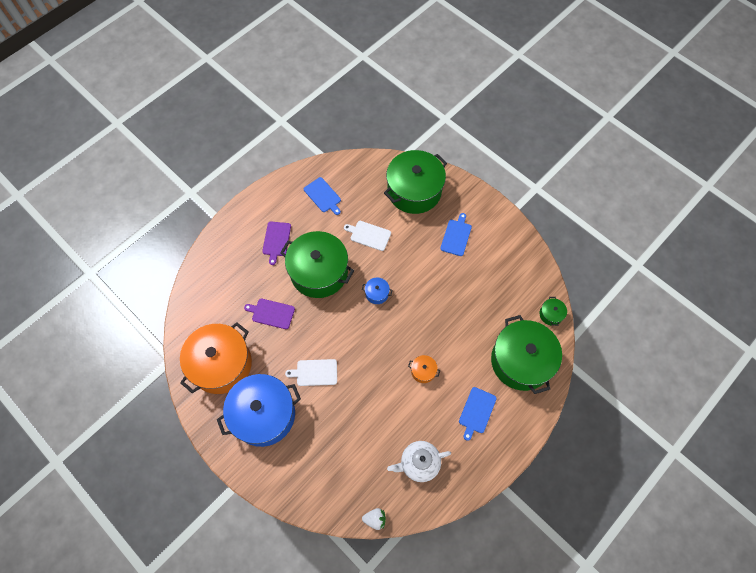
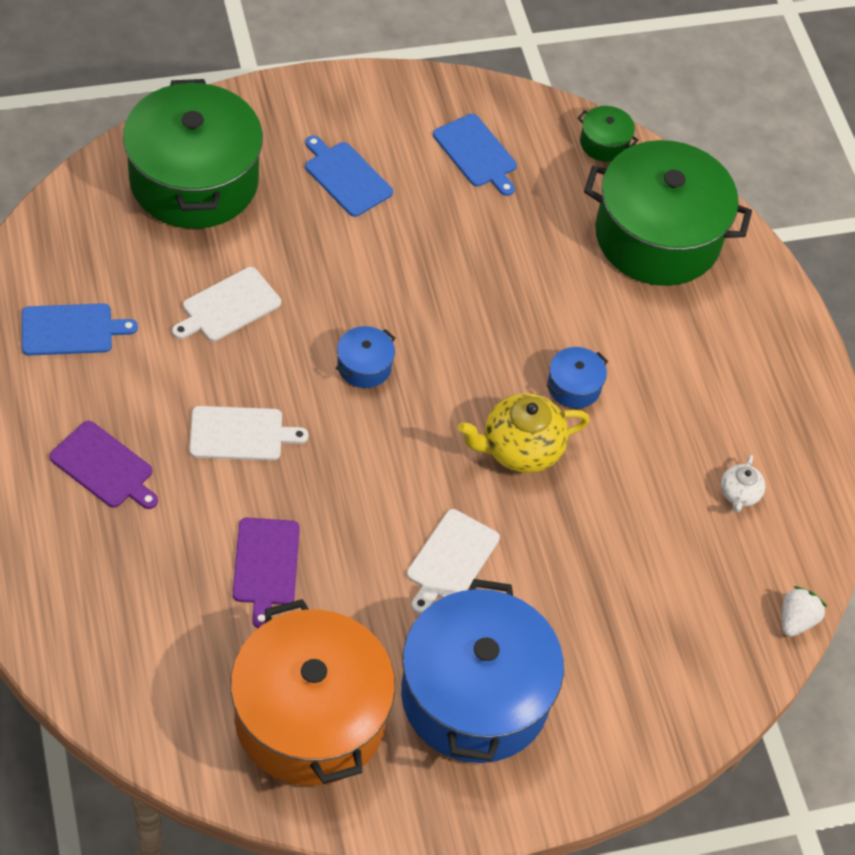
camera: 65 degrees left, 10 degrees down
(271, 313) = (266, 565): purple cutting board -> purple cutting board turned 45 degrees counterclockwise
(319, 272) = (240, 434): green pot -> white cutting board
(380, 368) = (520, 449): none -> yellow teapot
(419, 463) = (739, 494): white teapot -> white teapot, size x0.53
(423, 371) = (574, 386): orange pot -> blue pot
(477, 411) = (704, 354): blue cutting board -> blue cutting board (476, 153)

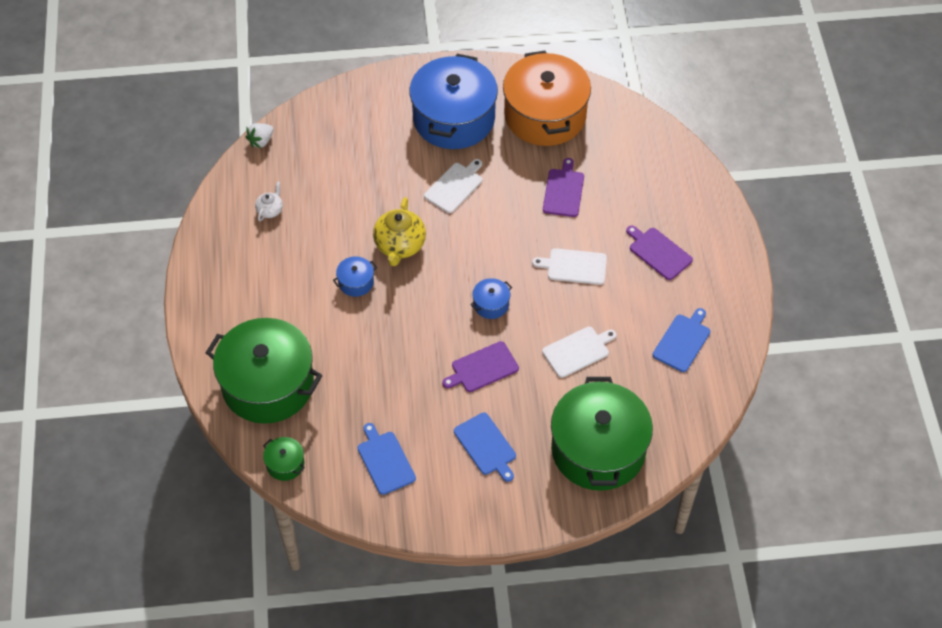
camera: 165 degrees left, 0 degrees up
(71, 330) = (682, 341): blue cutting board -> blue cutting board turned 120 degrees clockwise
(364, 275) = (482, 368): none -> purple cutting board
(520, 449) = (400, 246): yellow teapot -> yellow teapot turned 105 degrees clockwise

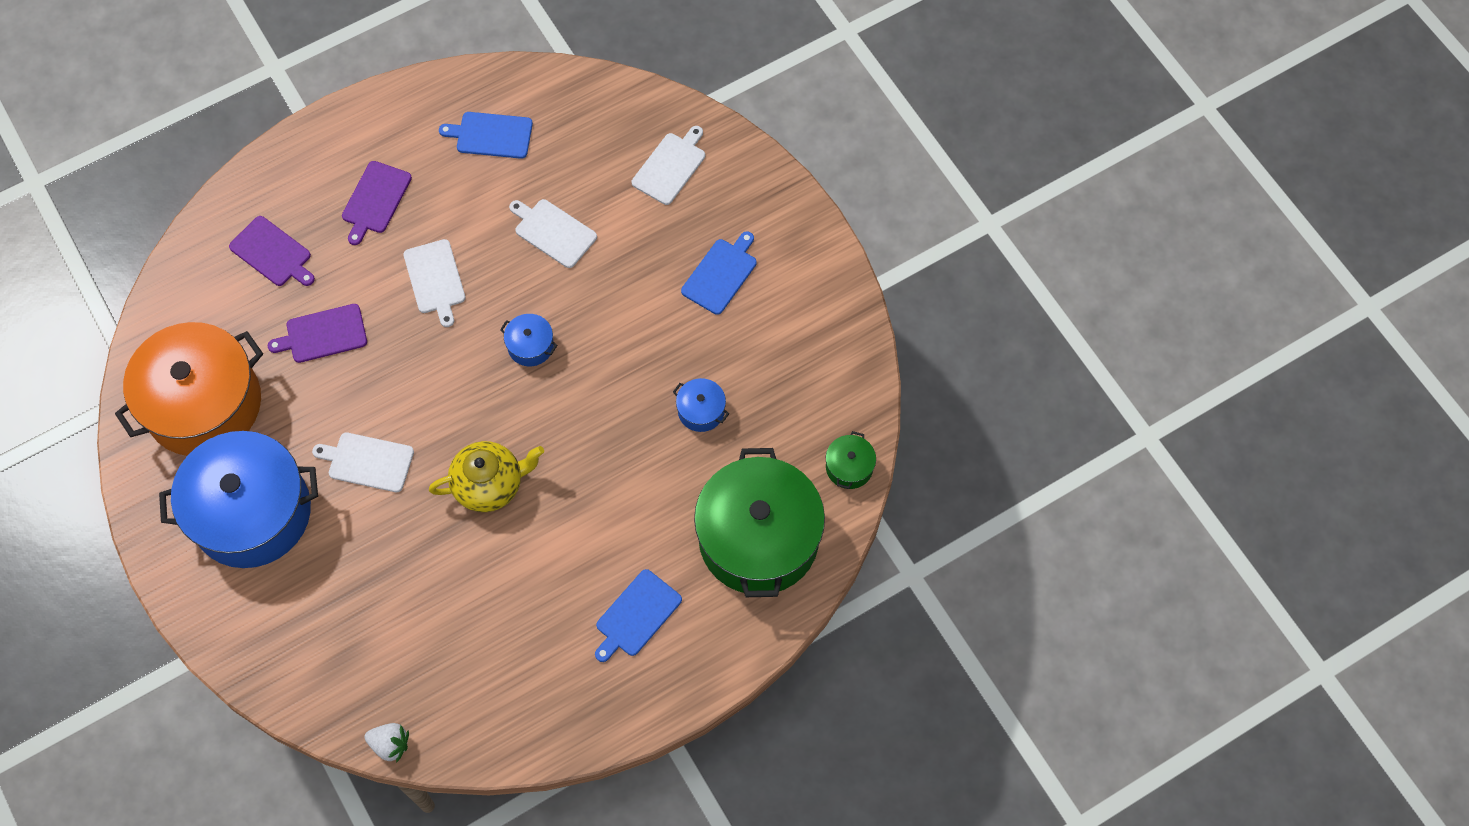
camera: 115 degrees left, 10 degrees up
(270, 210) = (502, 670): white teapot -> none
(356, 282) = (567, 510): blue pot -> blue pot (701, 410)
(385, 461) = (791, 366): blue cutting board -> blue cutting board (636, 615)
(482, 368) = (623, 318): purple cutting board -> purple cutting board (272, 253)
(598, 449) = (670, 166): green pot -> white cutting board

